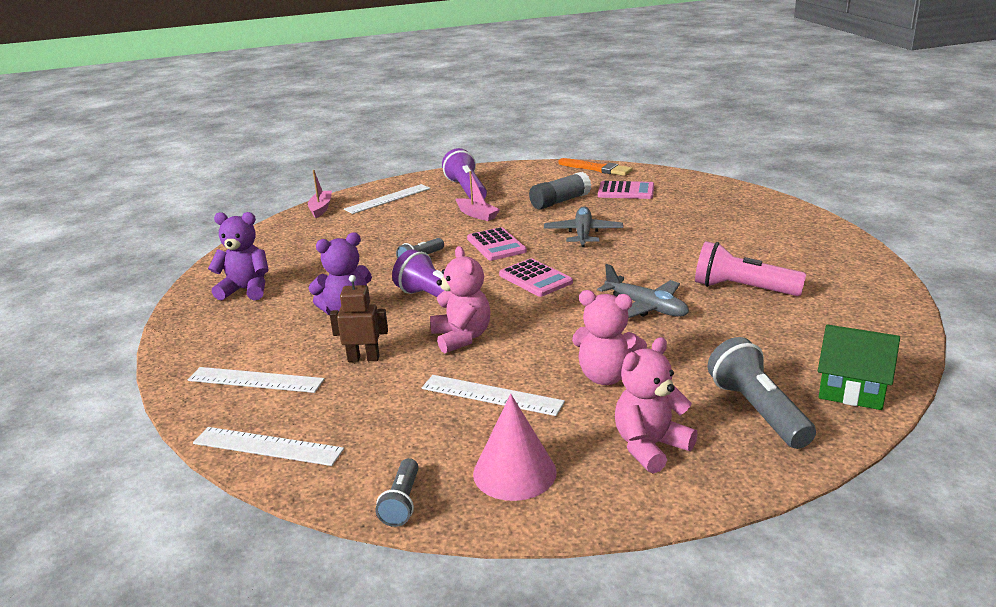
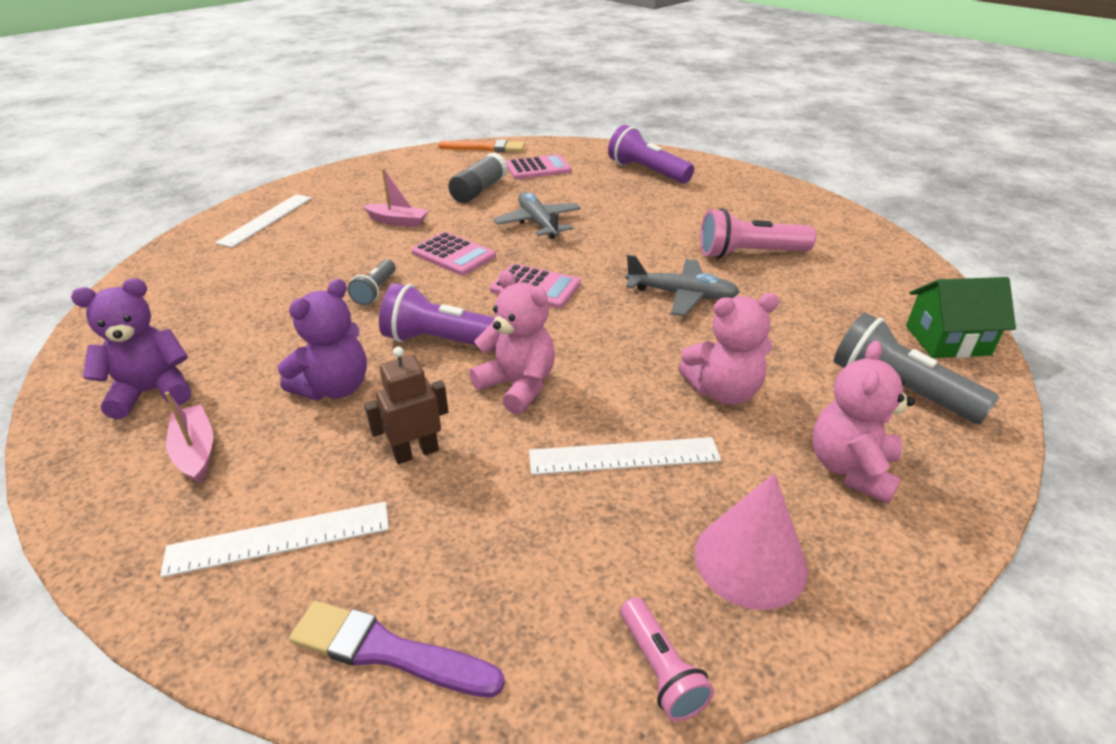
camera: 30 degrees left, 10 degrees up
(267, 446) = (388, 651): white ruler -> purple brush
(321, 208) = (180, 248): pink boat -> pink boat (195, 451)
(402, 502) = (660, 669): grey flashlight -> pink flashlight
(467, 190) = (359, 193): purple flashlight -> purple flashlight (647, 172)

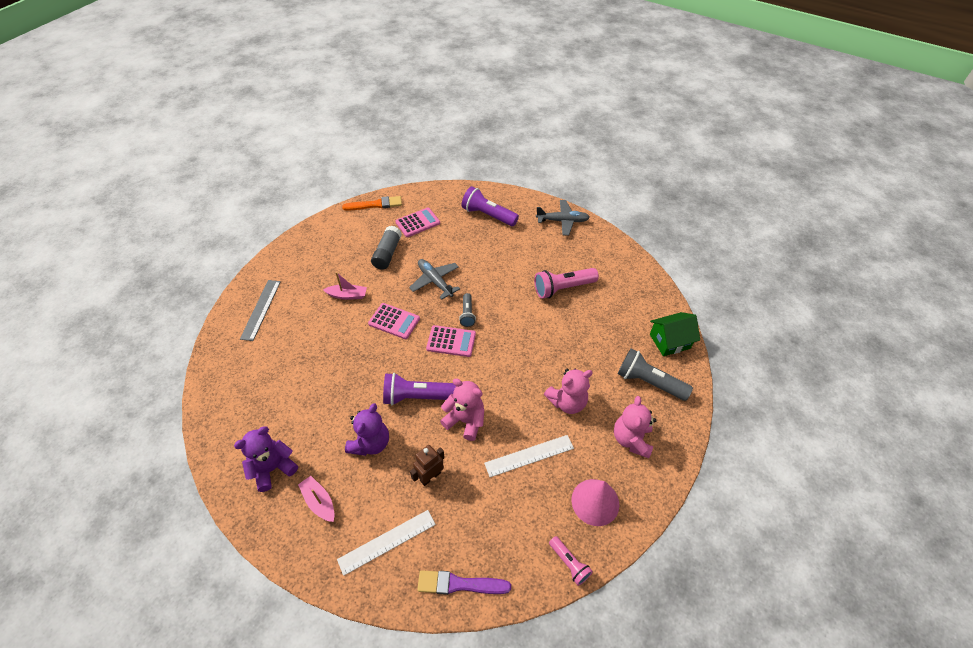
camera: 15 degrees left, 15 degrees up
(266, 220) = (261, 309): white ruler -> grey ruler
(375, 291) = (360, 363): grey flashlight -> grey flashlight (467, 314)
(682, 295) = (533, 332): grey plane -> grey plane (562, 221)

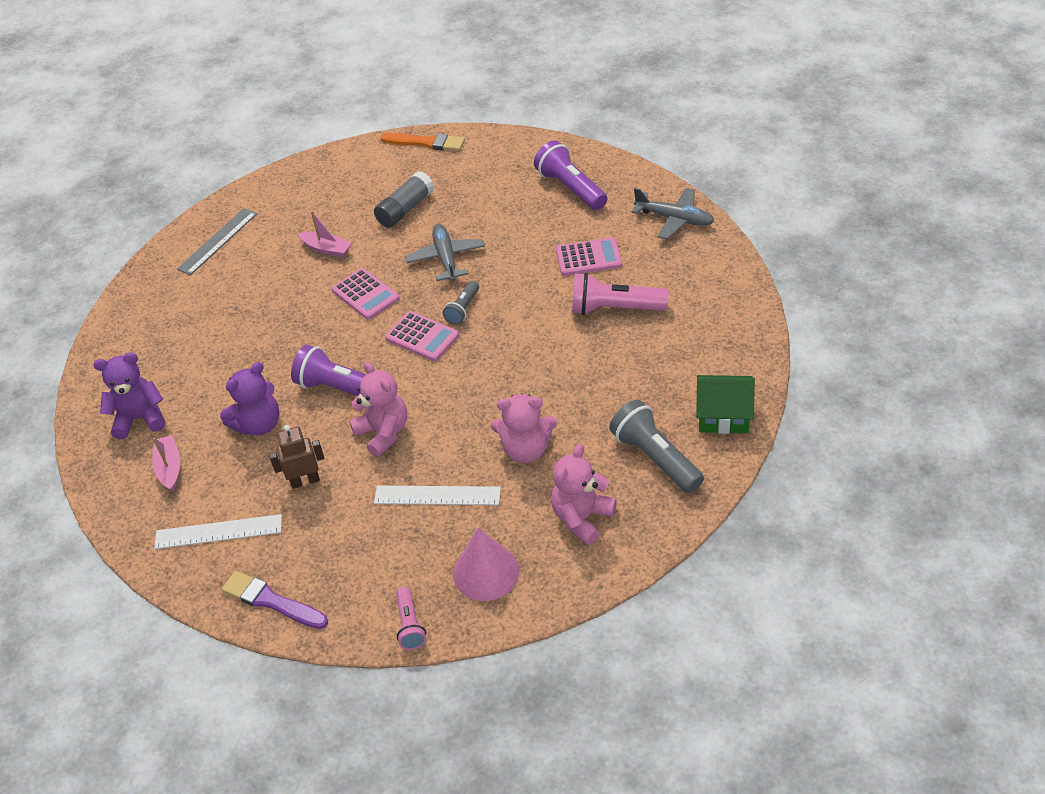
camera: 30 degrees right, 5 degrees down
(418, 223) = (468, 178): pink calculator -> pink calculator (588, 257)

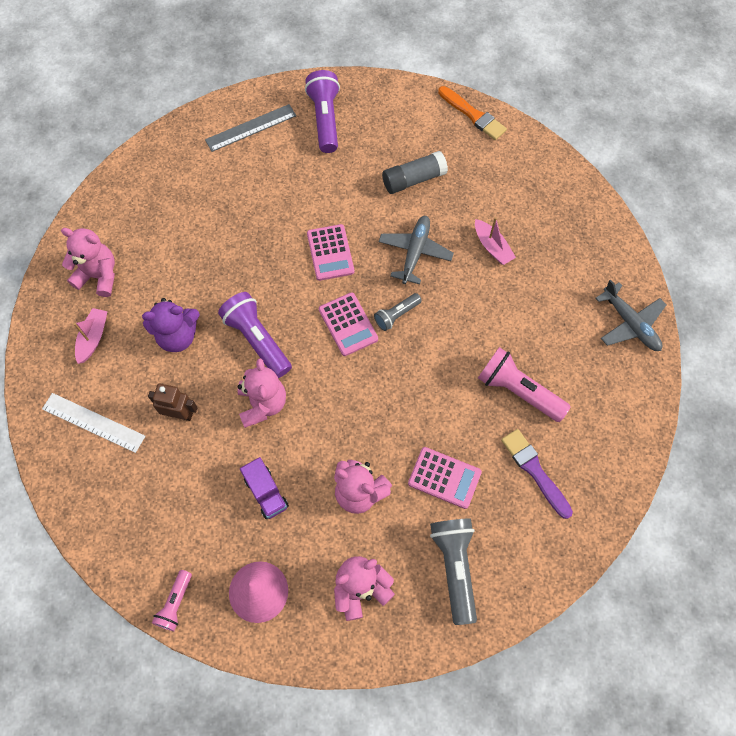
camera: 25 degrees right, 20 degrees up
(140, 418) = (99, 276): purple teddy bear -> pink teddy bear
(271, 601) = (93, 513): purple brush -> purple brush (534, 470)
(326, 249) = (328, 186): pink boat -> pink boat (492, 247)
(437, 495) = (266, 493): white ruler -> purple truck
(571, 188) = (562, 236): purple flashlight -> purple flashlight (325, 119)
(588, 257) = (531, 322): pink calculator -> pink calculator (444, 478)
(723, 416) = (536, 561): green house -> none

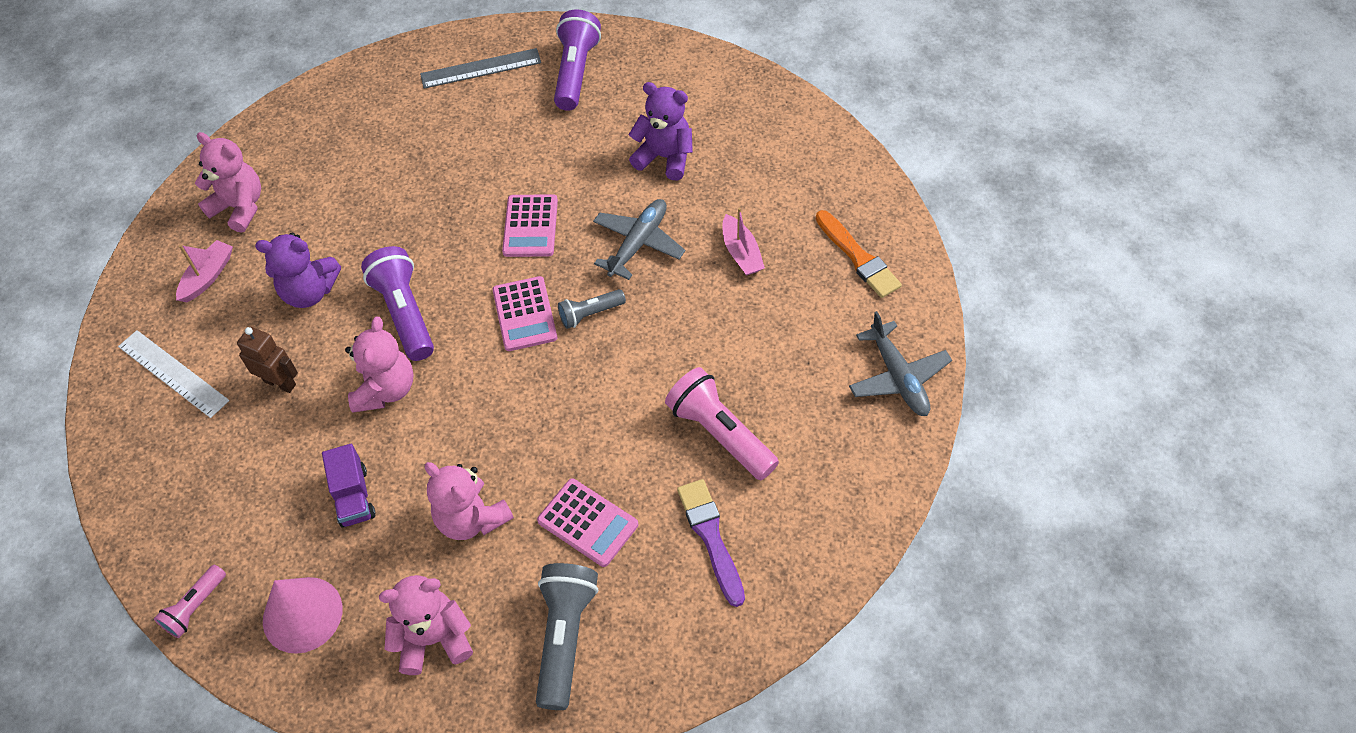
camera: 15 degrees right, 10 degrees down
(413, 179) = (664, 157): grey glue stick -> purple teddy bear
(473, 115) = (766, 93): orange brush -> orange brush (858, 257)

